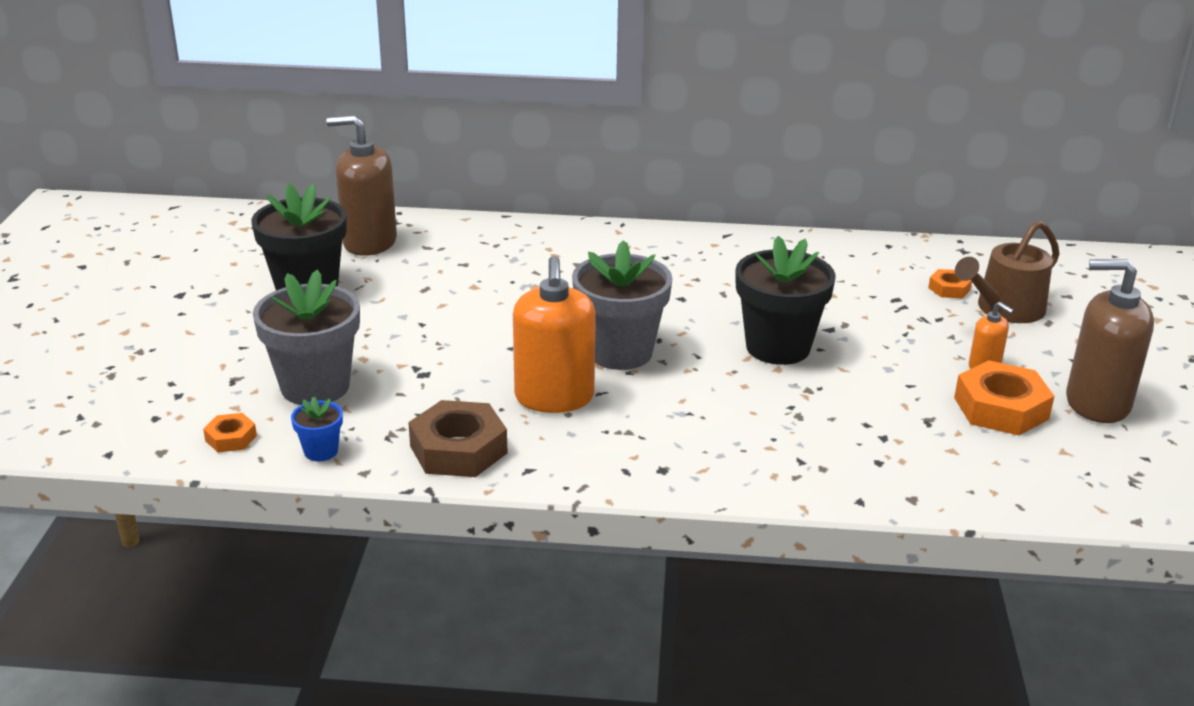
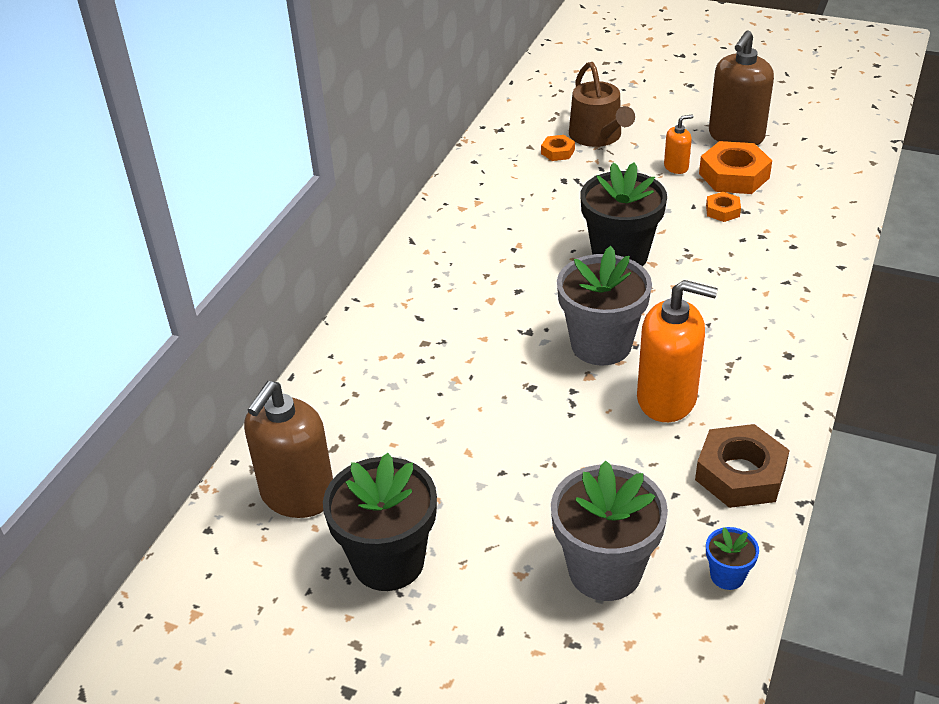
camera: 70 degrees left, 10 degrees up
(231, 438) = (690, 650): orange nut -> orange nut (722, 211)

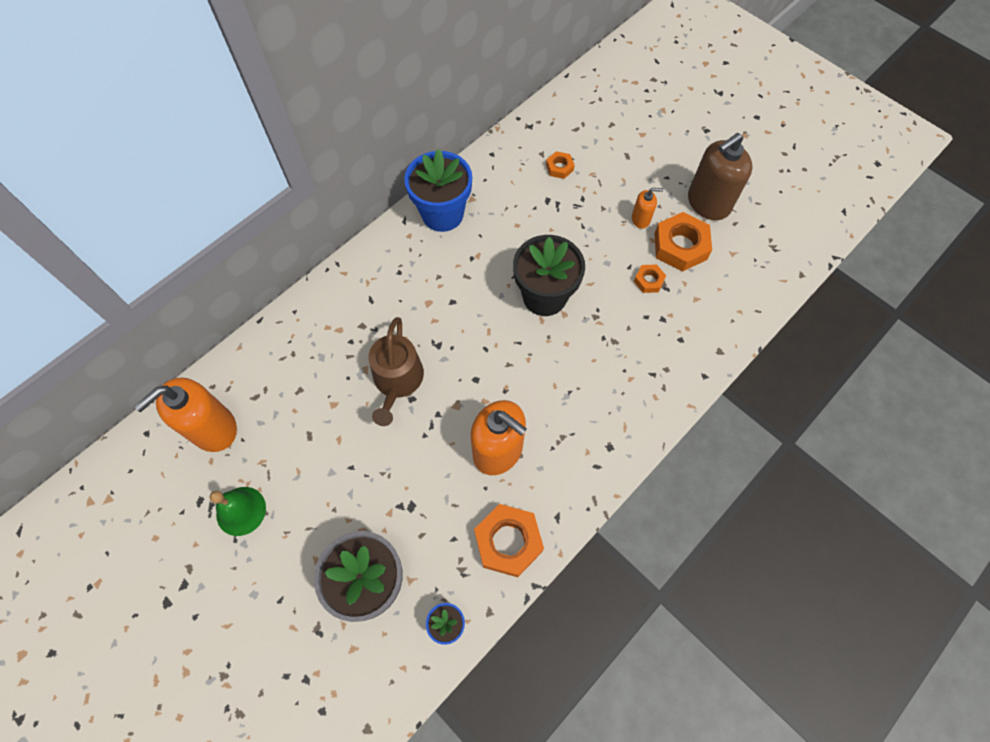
camera: 20 degrees right, 25 degrees up
(297, 495) = (213, 428): brown soap dispenser -> orange soap dispenser
(388, 561) = (241, 511): black flower pot -> green bell
(453, 223) = (442, 214): none -> blue flower pot
(598, 136) = (600, 162): brown watering can -> brown watering can (397, 381)
(601, 345) = (481, 379): grey flower pot -> none
(740, 474) = (508, 542): brown nut -> orange nut

